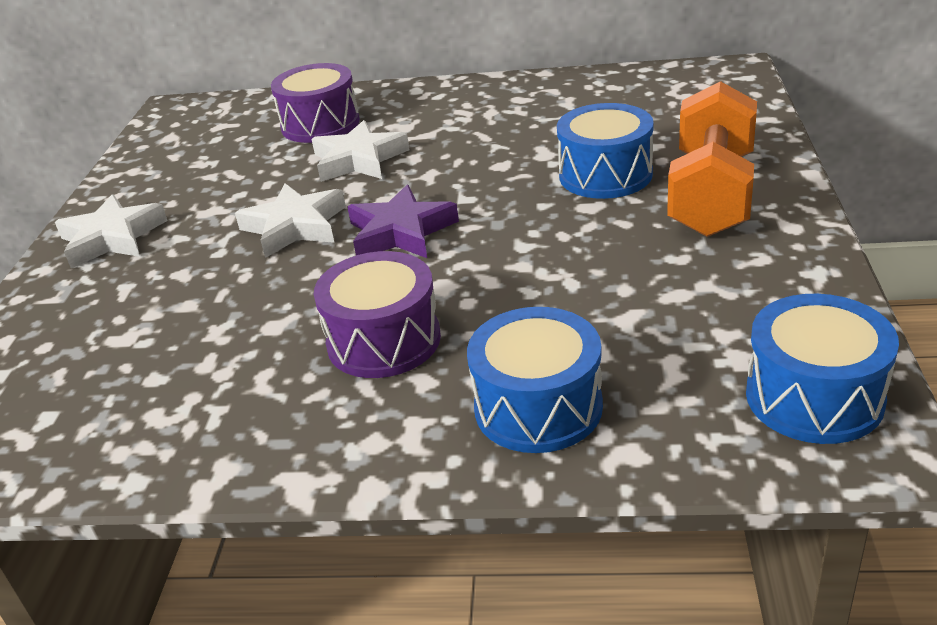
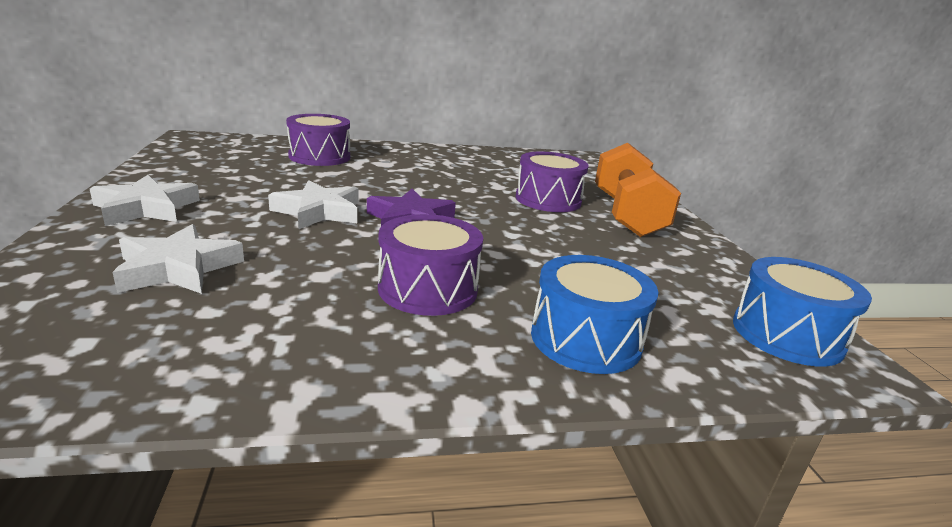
camera: 20 degrees left, 10 degrees down
(359, 159) = (358, 178): white star -> white star (178, 268)
(605, 175) = (548, 200): blue drum -> purple drum

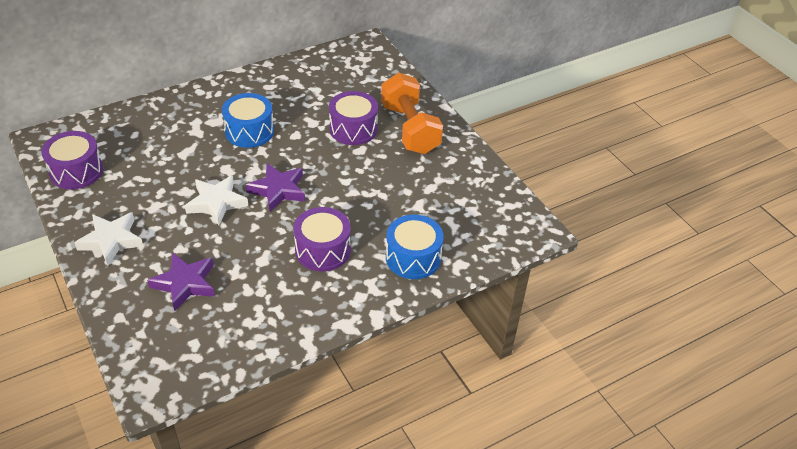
camera: 20 degrees left, 20 degrees up
(178, 268) = (185, 283): white star -> purple star
(320, 156) = (162, 130): purple drum -> purple drum (76, 171)
(787, 335) = (508, 218): blue drum -> blue drum (249, 131)

